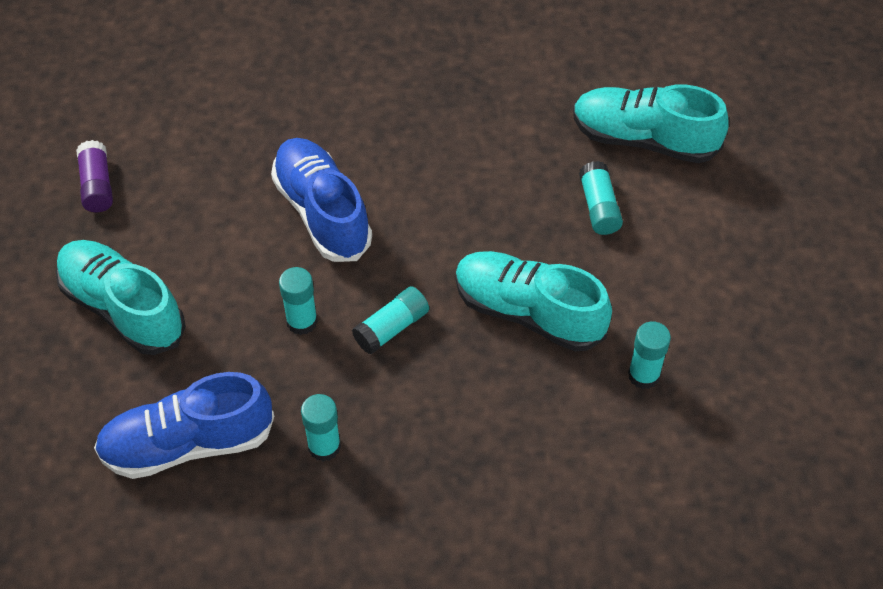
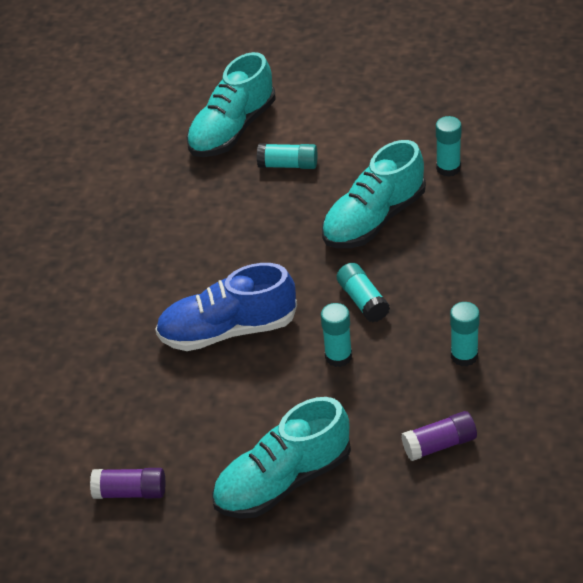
camera: 70 degrees left, 10 degrees down
(188, 444) = (439, 444): blue shoe -> purple glue stick

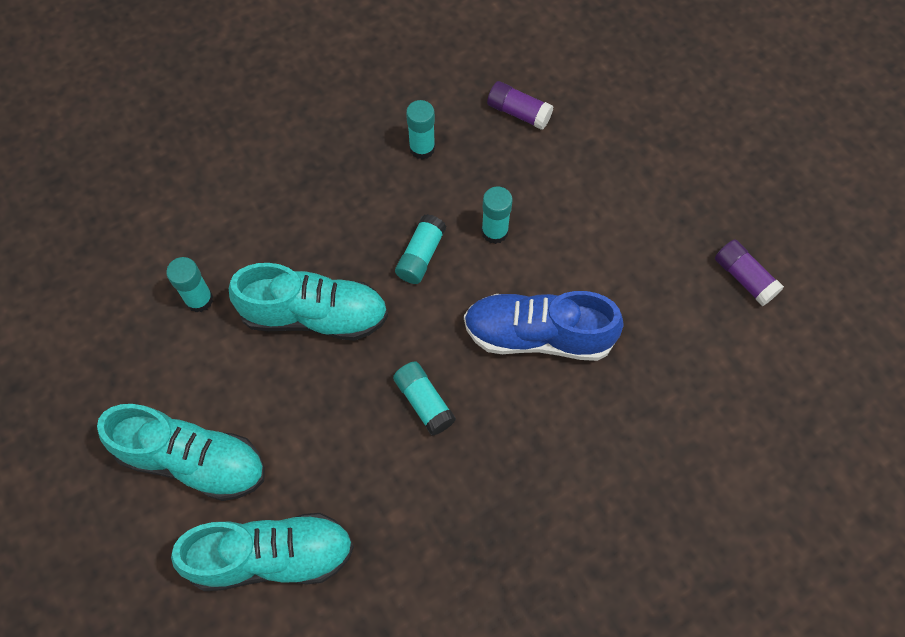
camera: 135 degrees left, 20 degrees up
(228, 330) = (538, 335): blue shoe -> blue shoe turned 150 degrees clockwise
(283, 481) = (638, 185): turquoise shoe -> turquoise shoe (193, 460)
(288, 165) = (291, 451): turquoise glue stick -> turquoise glue stick (424, 402)

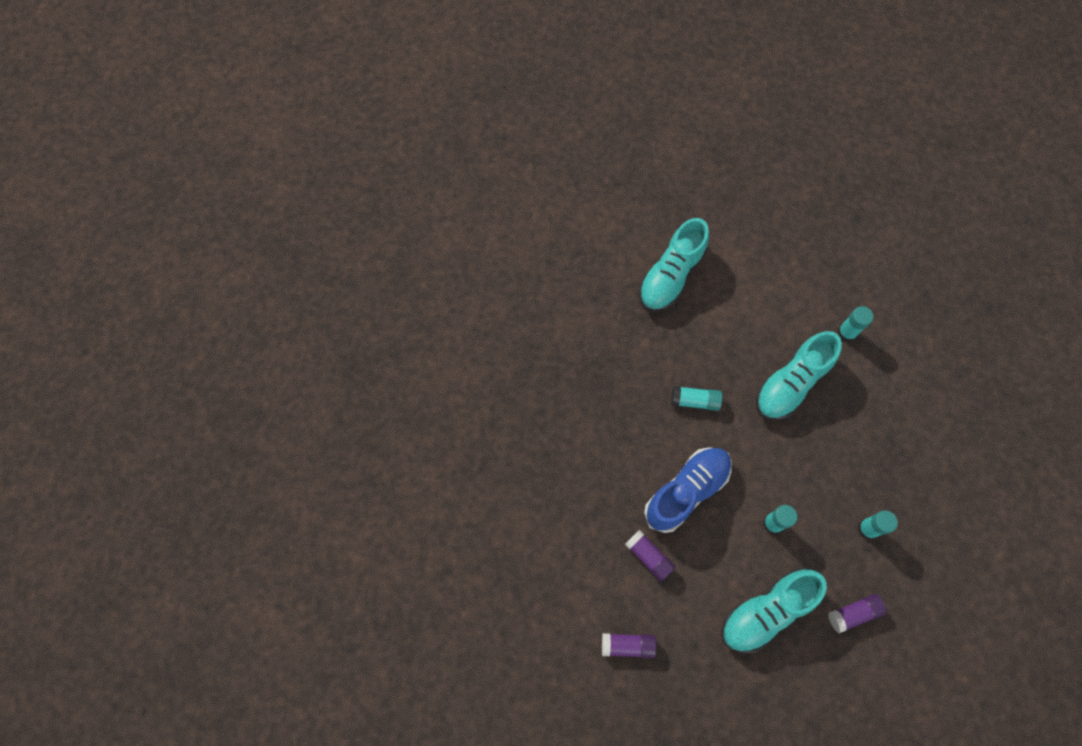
camera: 130 degrees right, 5 degrees up
(193, 460) = (750, 272): turquoise shoe -> turquoise shoe (766, 612)
(421, 255) = (788, 468): turquoise glue stick -> none
(642, 322) = (648, 557): none -> purple glue stick

